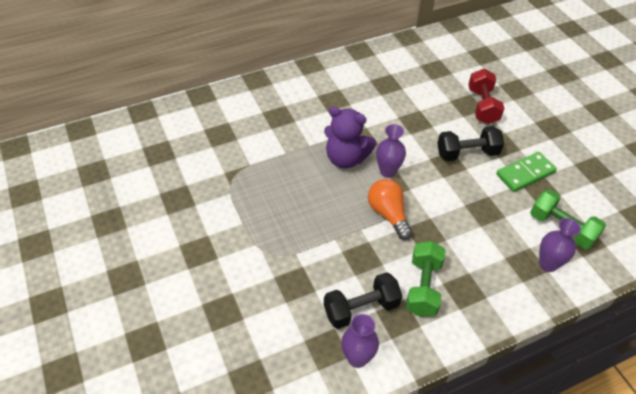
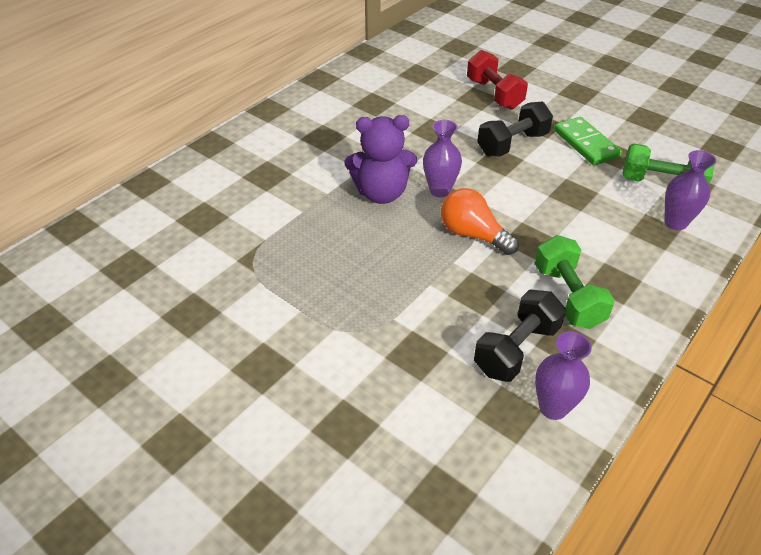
camera: 25 degrees left, 5 degrees down
(525, 173) = (586, 144): green domino -> green domino turned 60 degrees counterclockwise

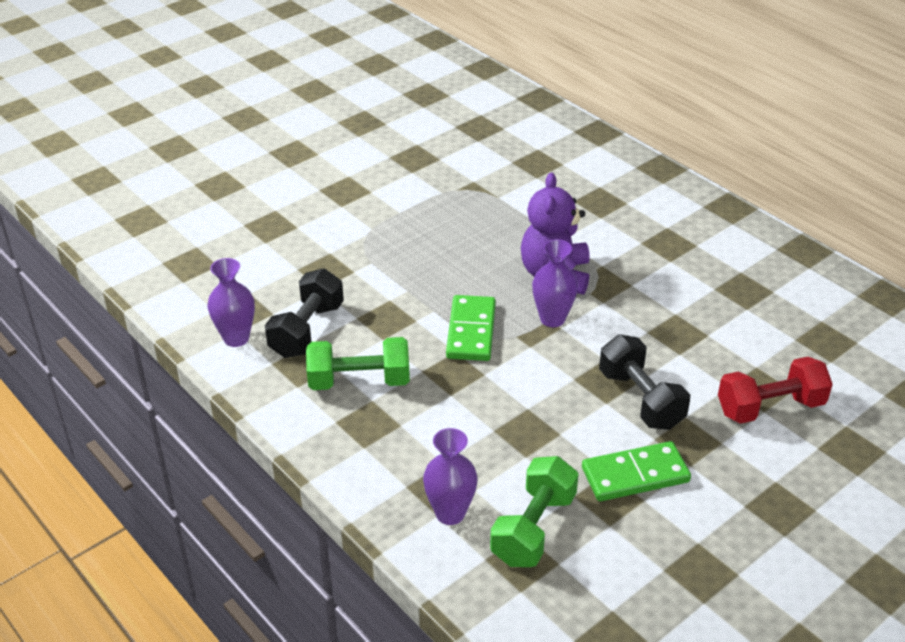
camera: 100 degrees right, 5 degrees down
(473, 234) = (471, 331): orange light bulb -> green domino
(516, 349) = (307, 330): black dumbbell -> black dumbbell turned 60 degrees clockwise

